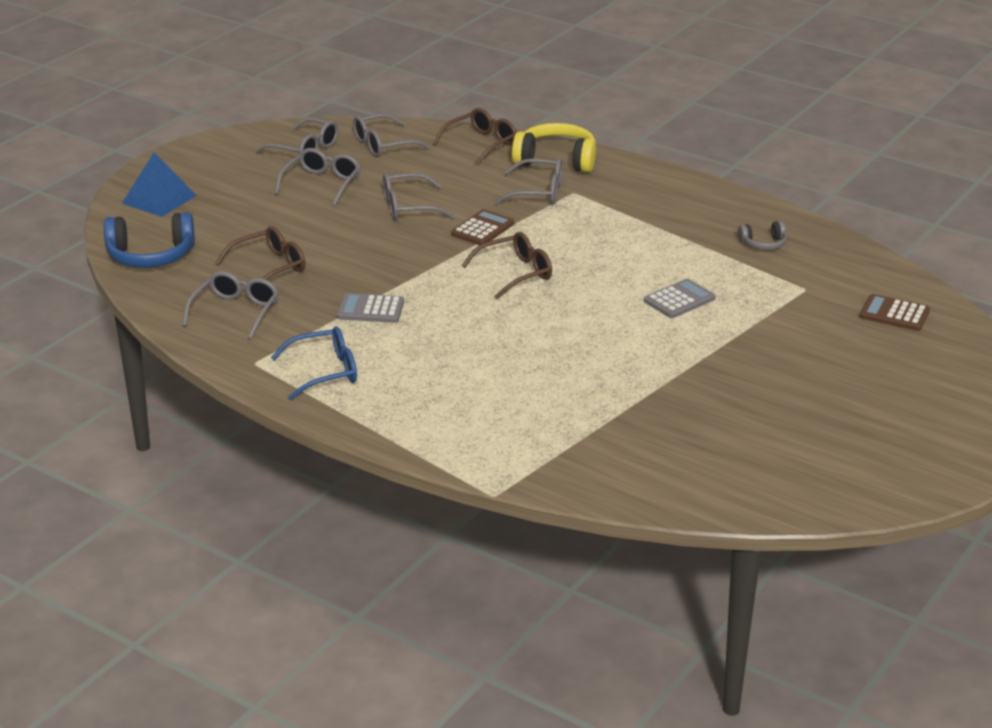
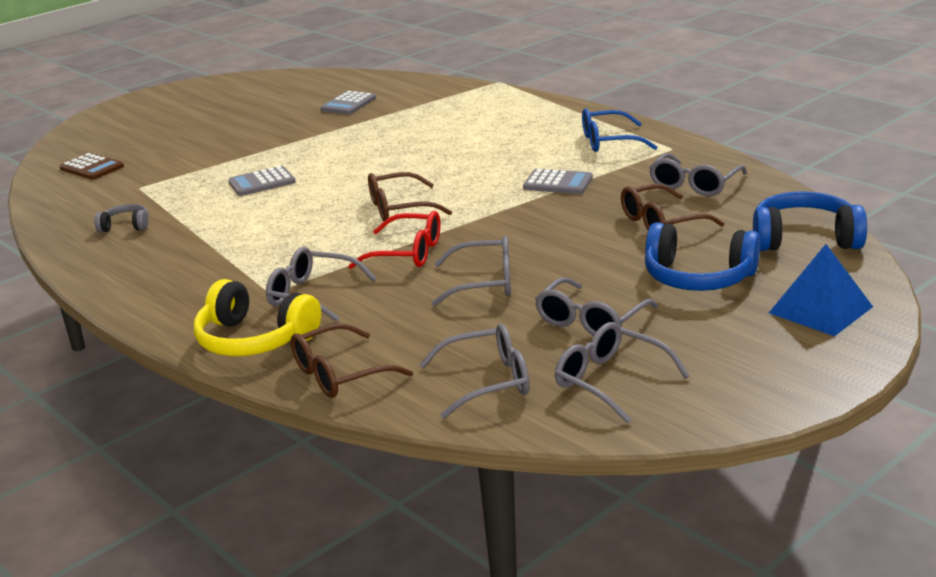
camera: 165 degrees left, 5 degrees down
(243, 219) = (698, 277): none -> blue headphones
(482, 229) = (407, 253): brown calculator -> red glasses
(681, 437) = (348, 104): none -> grey calculator

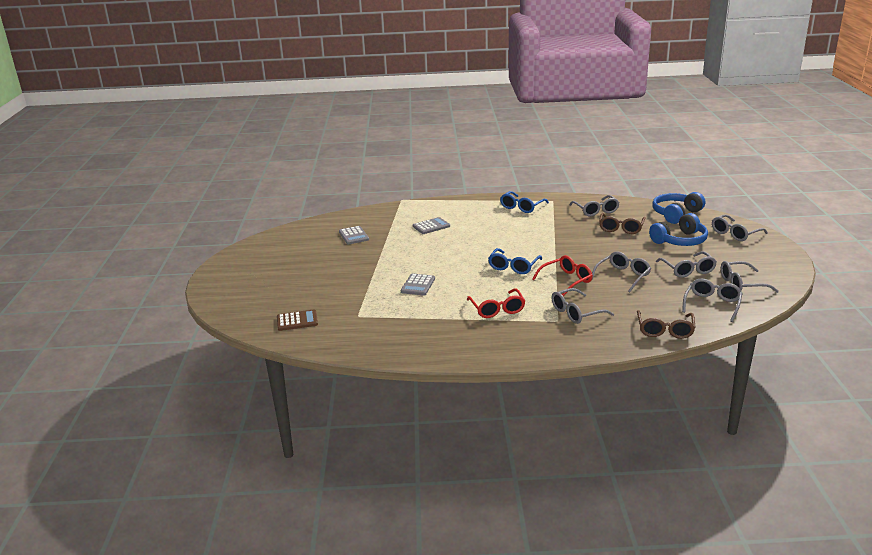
camera: 50 degrees left, 0 degrees up
(125, 226) = (408, 333): grey headphones -> none
(254, 340) = (603, 338): yellow headphones -> none
(255, 246) = (497, 309): none -> red glasses
(399, 208) = (513, 267): brown glasses -> blue glasses
(558, 183) = (547, 230): grey calculator -> grey calculator (431, 226)
(820, 309) = (735, 234): blue pyramid -> grey glasses

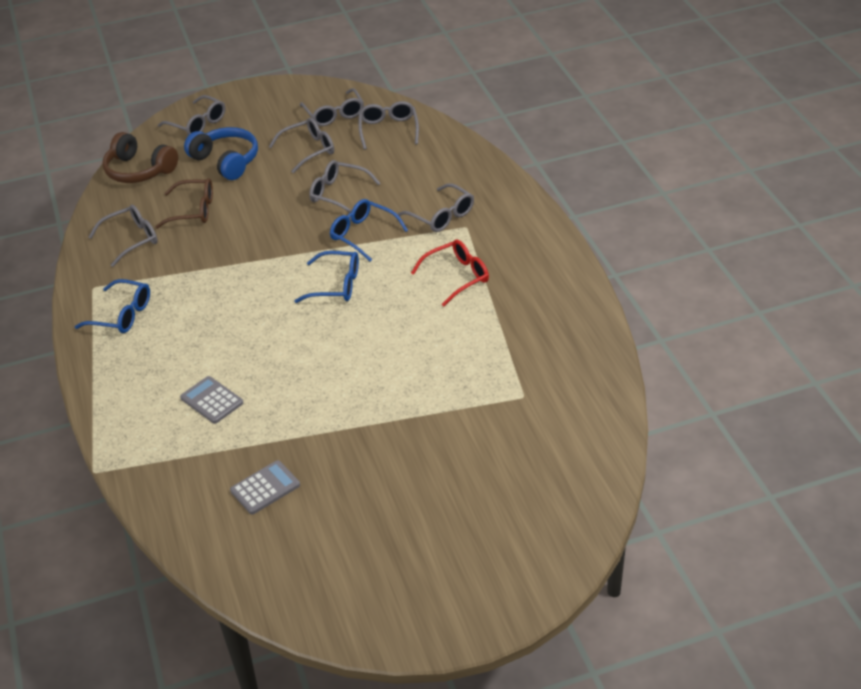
camera: 105 degrees left, 15 degrees up
(297, 321) = (562, 455): brown calculator -> none
(418, 285) = (417, 362): grey calculator -> none
(566, 280) = (363, 234): red glasses -> blue glasses
(665, 330) = (456, 154): brown glasses -> none
(676, 214) = (139, 170): blue headphones -> brown headphones
(712, 304) = (388, 130): grey glasses -> grey glasses turned 75 degrees clockwise

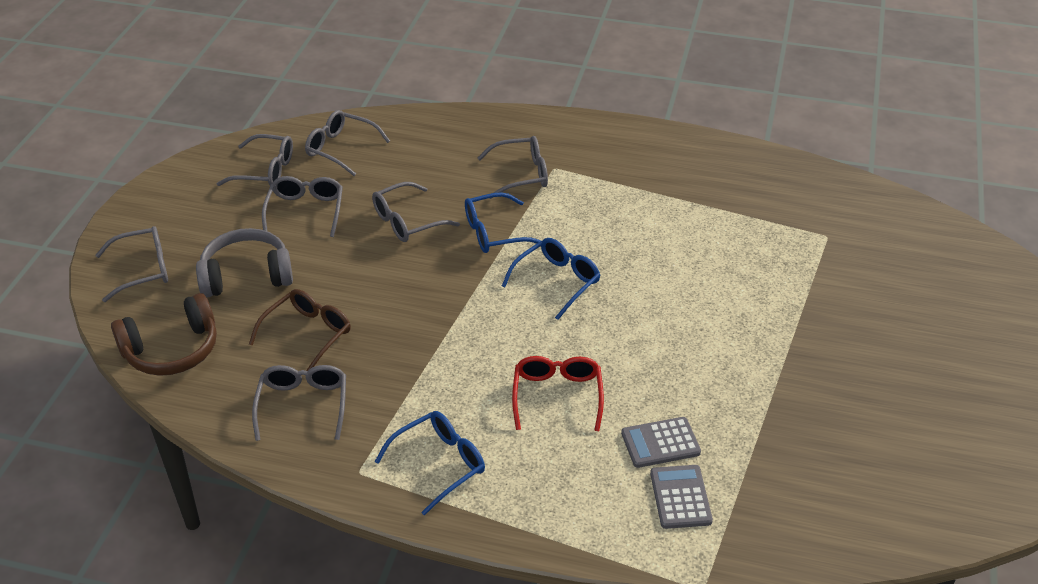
camera: 60 degrees left, 0 degrees up
(226, 161) = (246, 275): blue headphones -> grey headphones
(265, 488) = (830, 453): grey calculator -> grey calculator (680, 497)
(457, 277) = (623, 203): red glasses -> red glasses (557, 396)

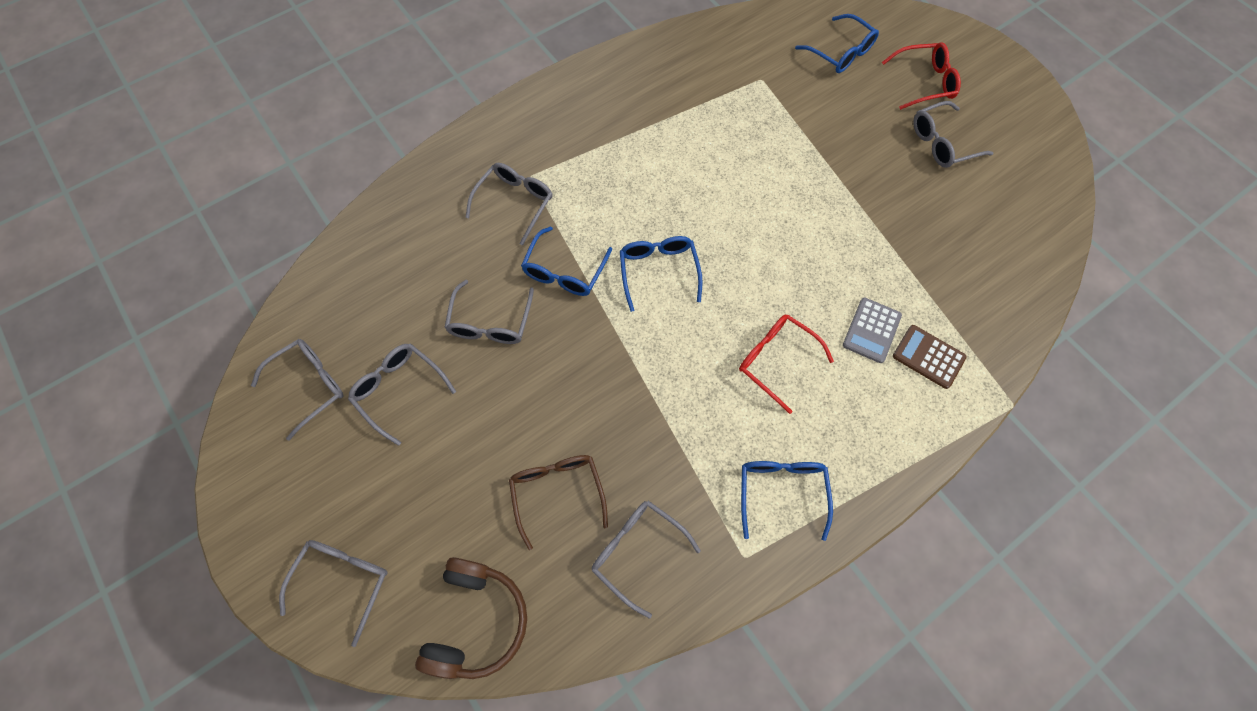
camera: 50 degrees left, 25 degrees up
(246, 275) = (437, 494): grey headphones -> none
(340, 149) = (344, 306): grey glasses -> grey glasses (942, 143)
(680, 497) = (928, 357): grey calculator -> brown calculator
(931, 268) = (840, 53): none -> blue glasses
(984, 340) = (924, 82): none -> red glasses

